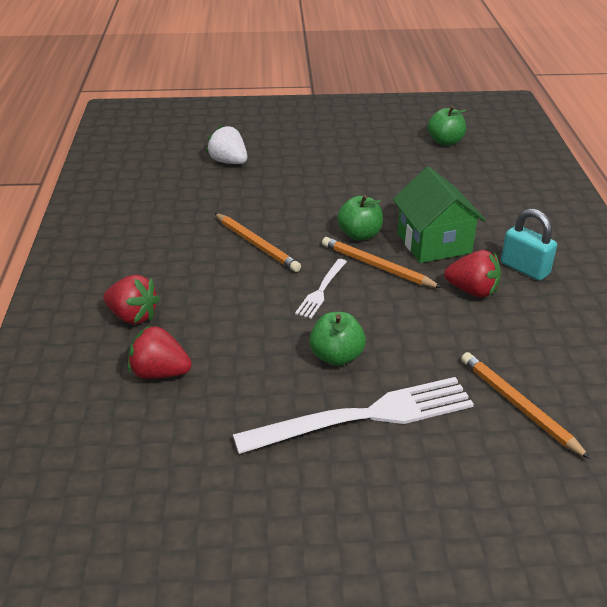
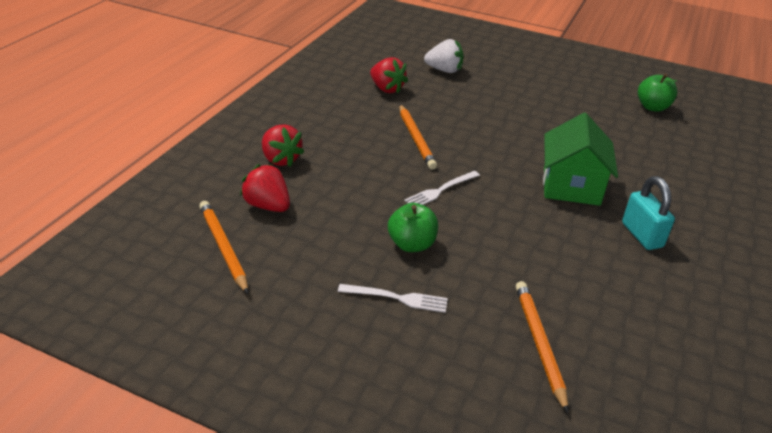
camera: 25 degrees right, 0 degrees up
(229, 162) = (444, 70): white strawberry -> white strawberry turned 120 degrees clockwise
(359, 235) = (509, 158): green apple -> none
(365, 416) = (397, 298): white fork -> white fork, size x0.49
(377, 266) = (503, 187): orange pencil -> orange pencil (223, 247)
(472, 291) = (575, 236): red strawberry -> red strawberry (386, 89)

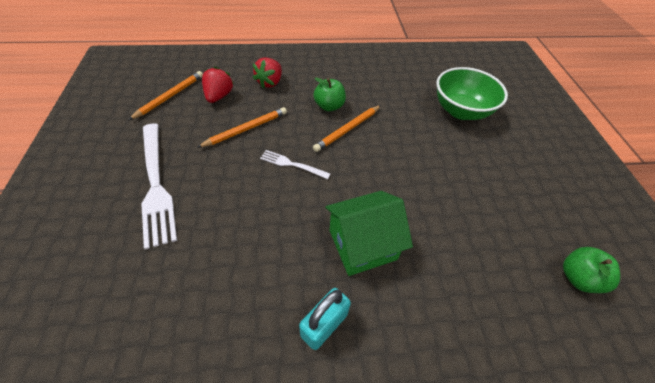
camera: 60 degrees right, 15 degrees up
(386, 89) = (399, 93): red strawberry -> none
(397, 298) = (156, 184): white fork -> white fork, size x2.03
(411, 244) = (217, 171): green apple -> green apple (329, 106)
(444, 70) = (461, 111): white strawberry -> green bowl
(539, 343) = (135, 282): orange pencil -> orange pencil (246, 129)

